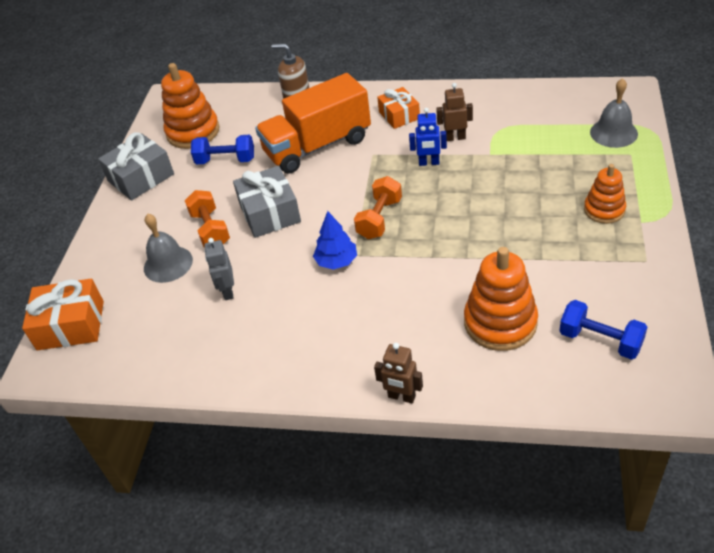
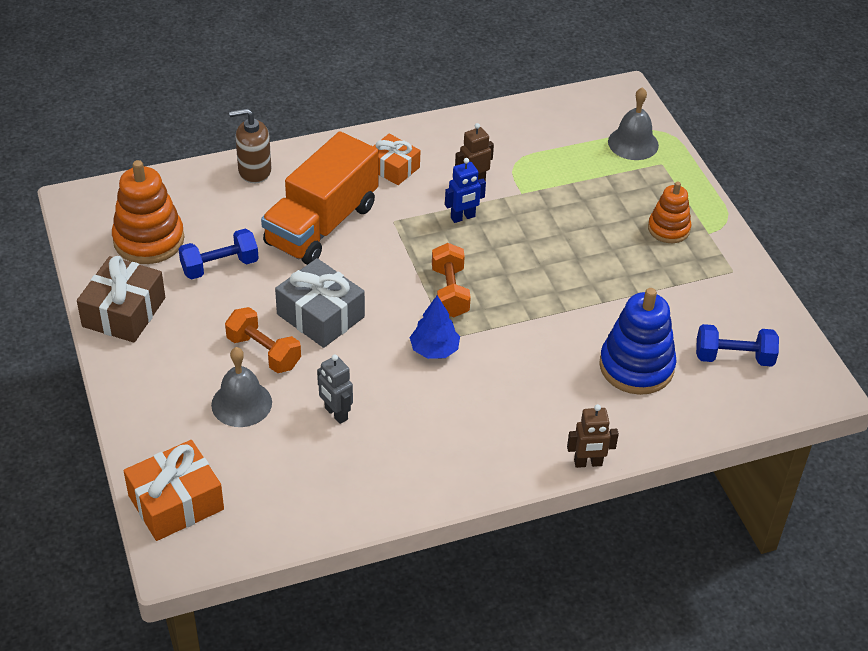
camera: 35 degrees left, 0 degrees up
(141, 177) = (124, 312): grey gift -> brown gift
(500, 323) = (636, 366): orange stacking toy -> blue stacking toy

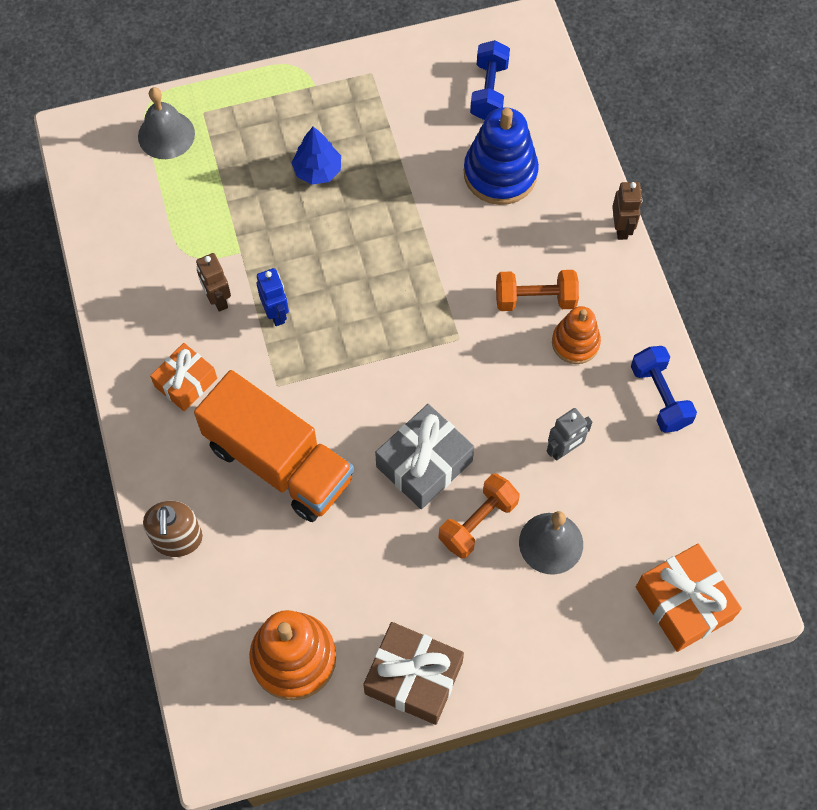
camera: 85 degrees left, 20 degrees up
(220, 266) = (342, 573): blue dumbbell -> blue dumbbell (660, 396)
(434, 350) = (476, 353): blue tree -> blue tree (317, 170)
(450, 292) = (393, 333): orange dumbbell -> orange dumbbell (535, 299)
(668, 229) = (306, 120): orange stacking toy -> orange stacking toy (575, 343)

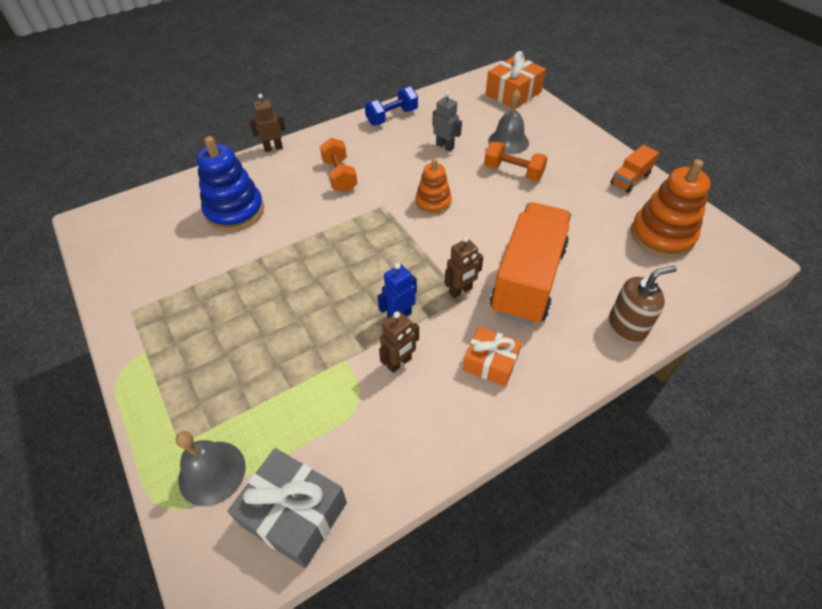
camera: 105 degrees left, 15 degrees down
(288, 384) = (460, 291): none -> brown robot
(317, 170) = (245, 324): blue tree -> none
(413, 678) = (630, 179): brown gift -> orange truck
(424, 464) = (487, 203): grey gift -> grey gift (294, 514)
(489, 91) = (153, 232): blue dumbbell -> none
(575, 343) = (367, 153): orange stacking toy -> orange stacking toy (433, 202)

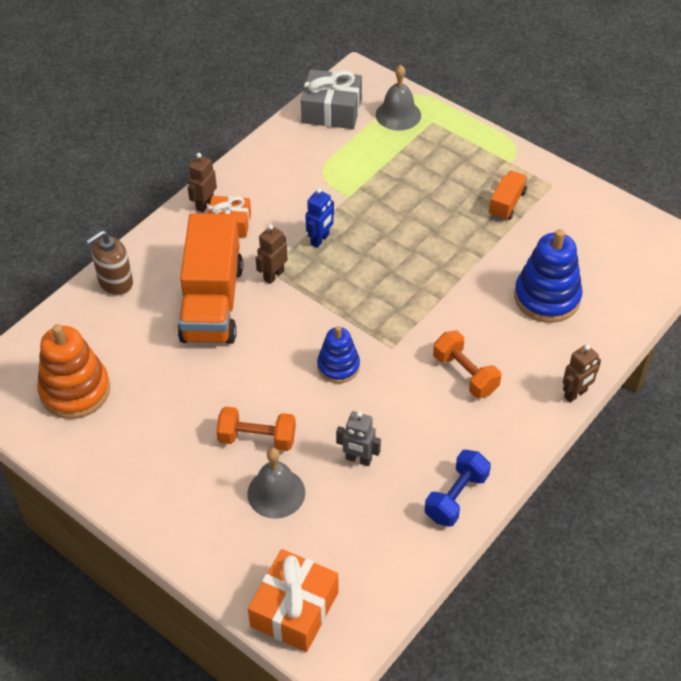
camera: 160 degrees right, 0 degrees up
(399, 363) = (303, 205): brown robot -> brown robot (204, 204)
(433, 202) = (338, 366): orange stacking toy -> blue stacking toy
(630, 179) = (108, 467): orange truck -> orange truck (507, 204)

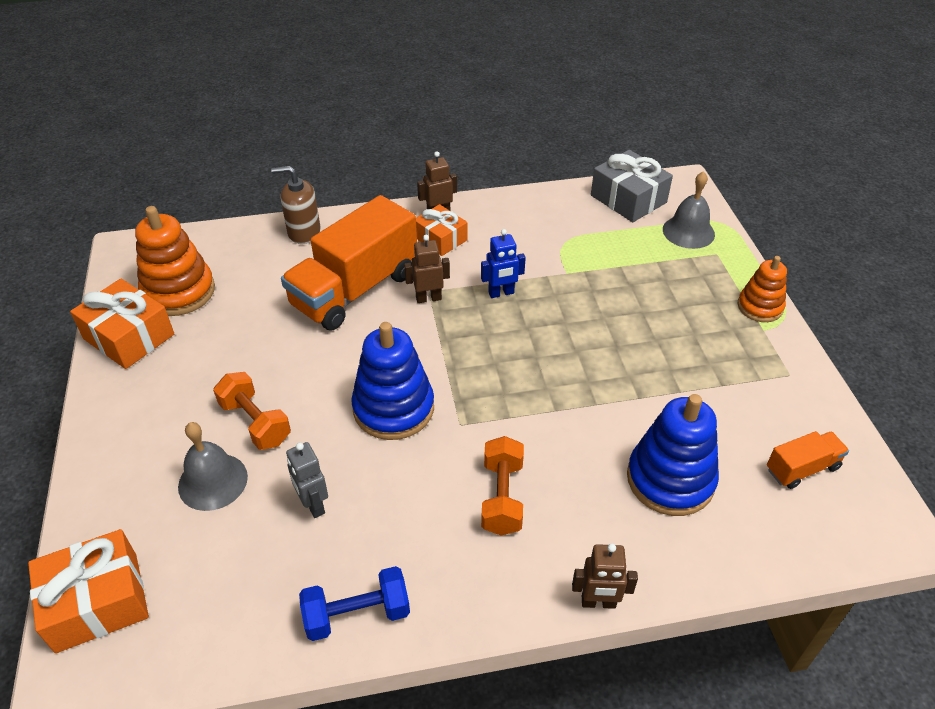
camera: 40 degrees right, 5 degrees down
(81, 447) = (129, 336): none -> orange gift
(338, 366) = (393, 408): blue stacking toy -> blue stacking toy, size x1.62
(494, 147) = (760, 307): none -> orange stacking toy
(507, 204) = (719, 364): orange truck -> orange truck (802, 468)

